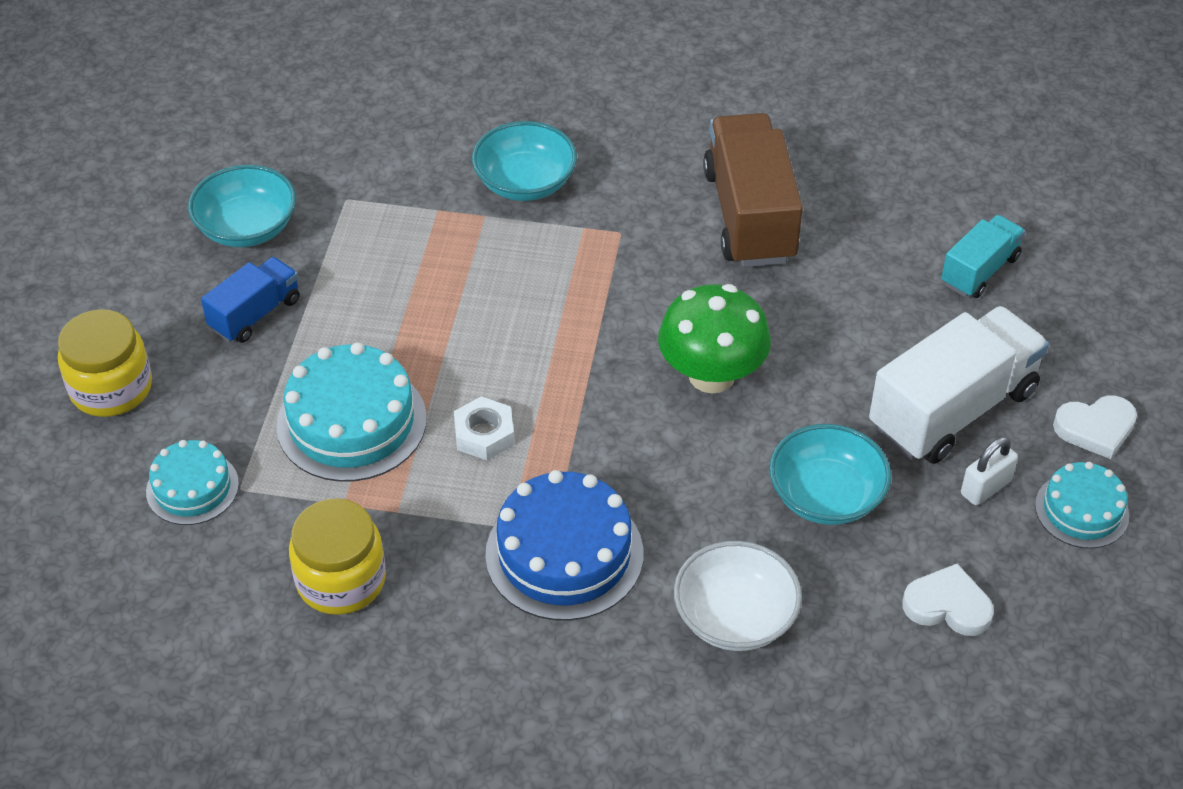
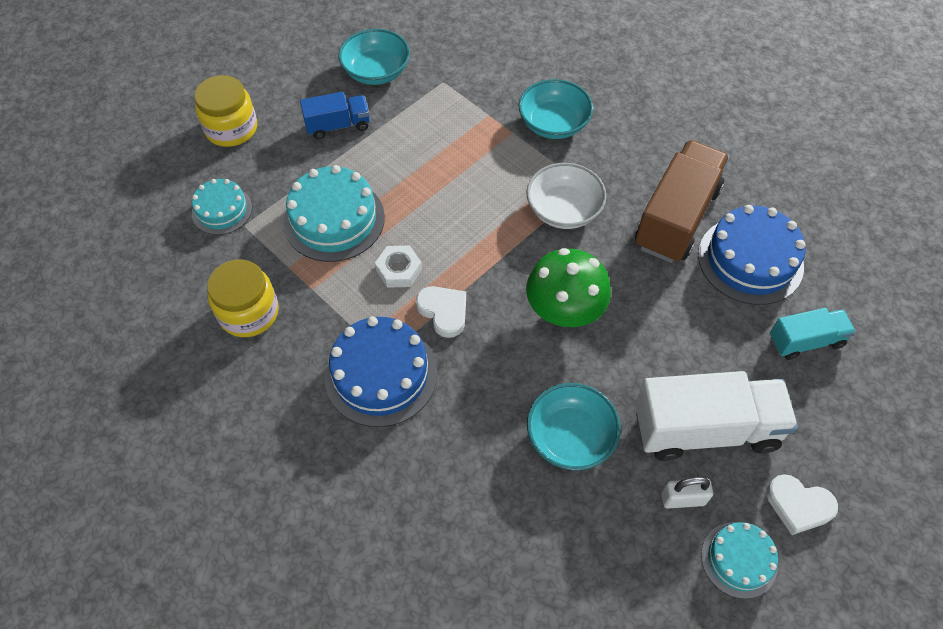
camera: 35 degrees right, 10 degrees up
(735, 617) = (445, 482): white bowl -> white bowl (563, 210)
(861, 219) = (750, 260): none -> blue cake
(947, 605) = (587, 566): white heart -> white heart (444, 312)

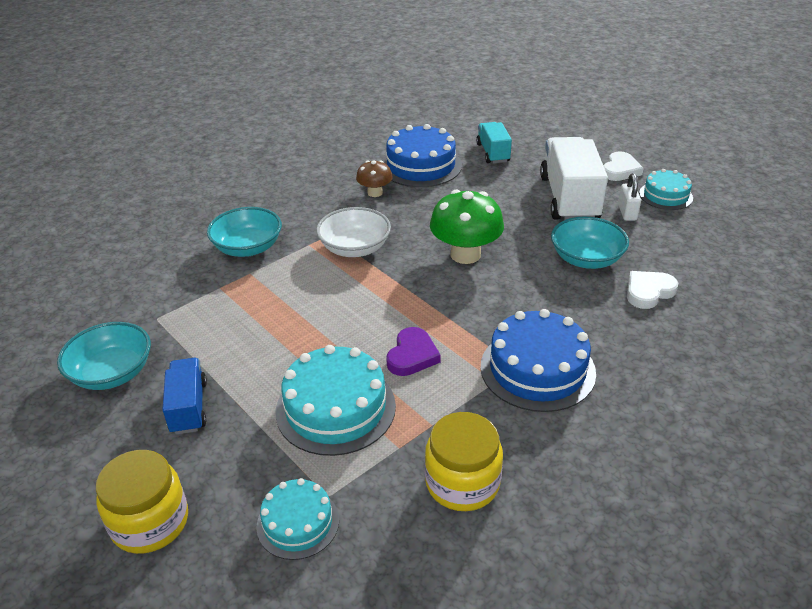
camera: 85 degrees left, 20 degrees down
(399, 270) = (412, 355): white nut -> purple heart
(444, 312) = (464, 325): white heart -> white heart (648, 292)
(676, 218) = (375, 193): brown truck -> brown mushroom

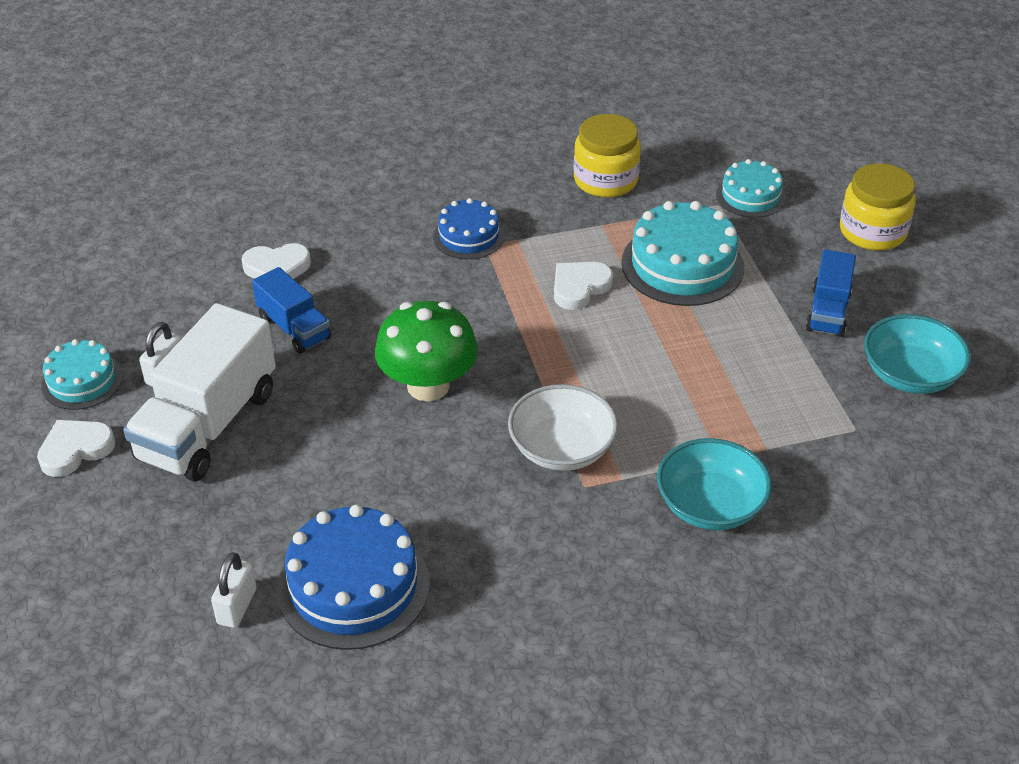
camera: 155 degrees left, 5 degrees up
(375, 193) = (470, 549): brown mushroom -> none
(412, 355) = (579, 287): purple heart -> white heart
(467, 146) = (237, 606): none -> white padlock
(493, 153) = (213, 569): turquoise truck -> none
(537, 369) = (468, 236): blue cake -> blue cake, size x0.60
(586, 259) = (294, 328): turquoise bowl -> blue truck

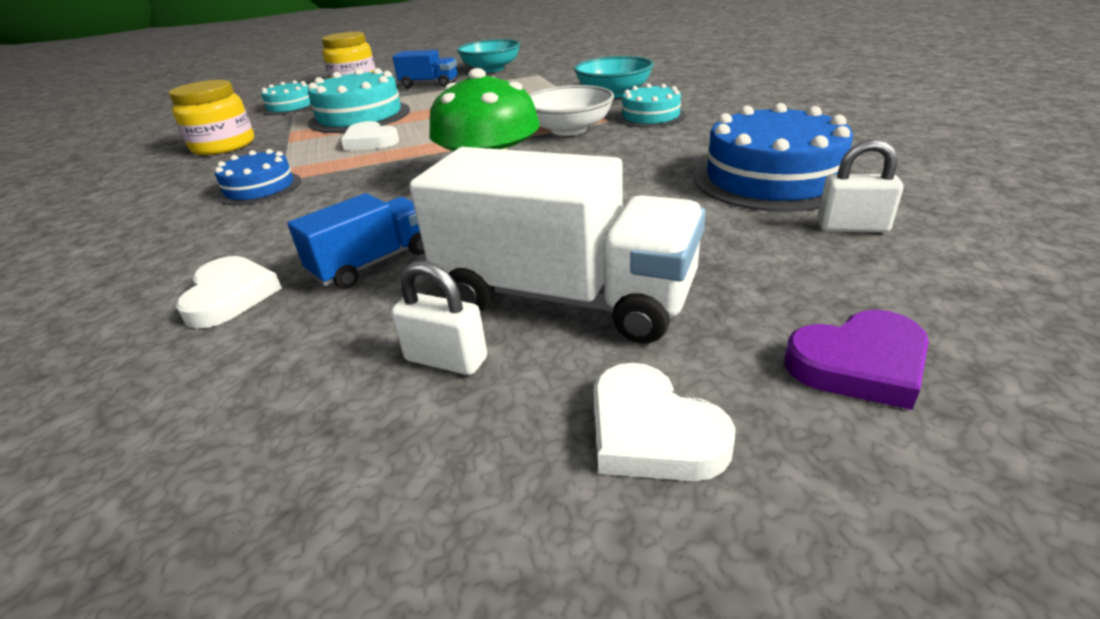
camera: 90 degrees left, 10 degrees down
(82, 381) = (453, 473): turquoise cake -> turquoise cake (650, 116)
(85, 544) = (859, 364): none -> purple heart

